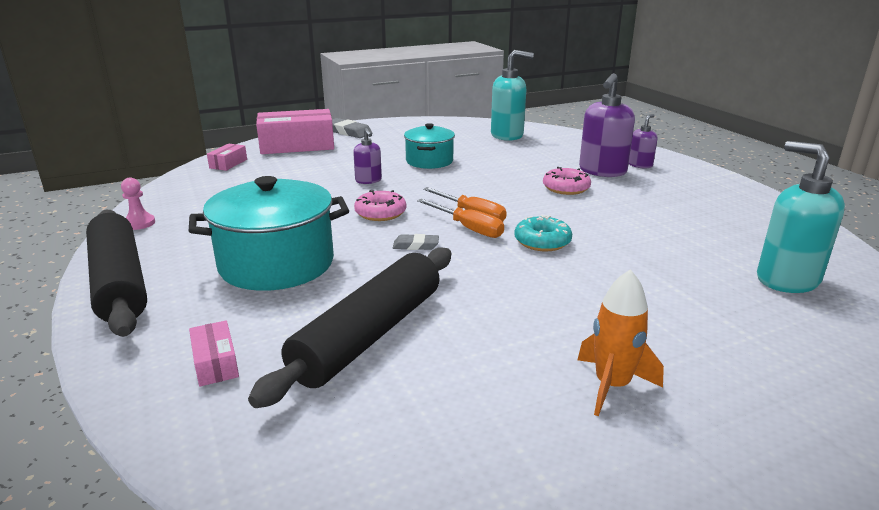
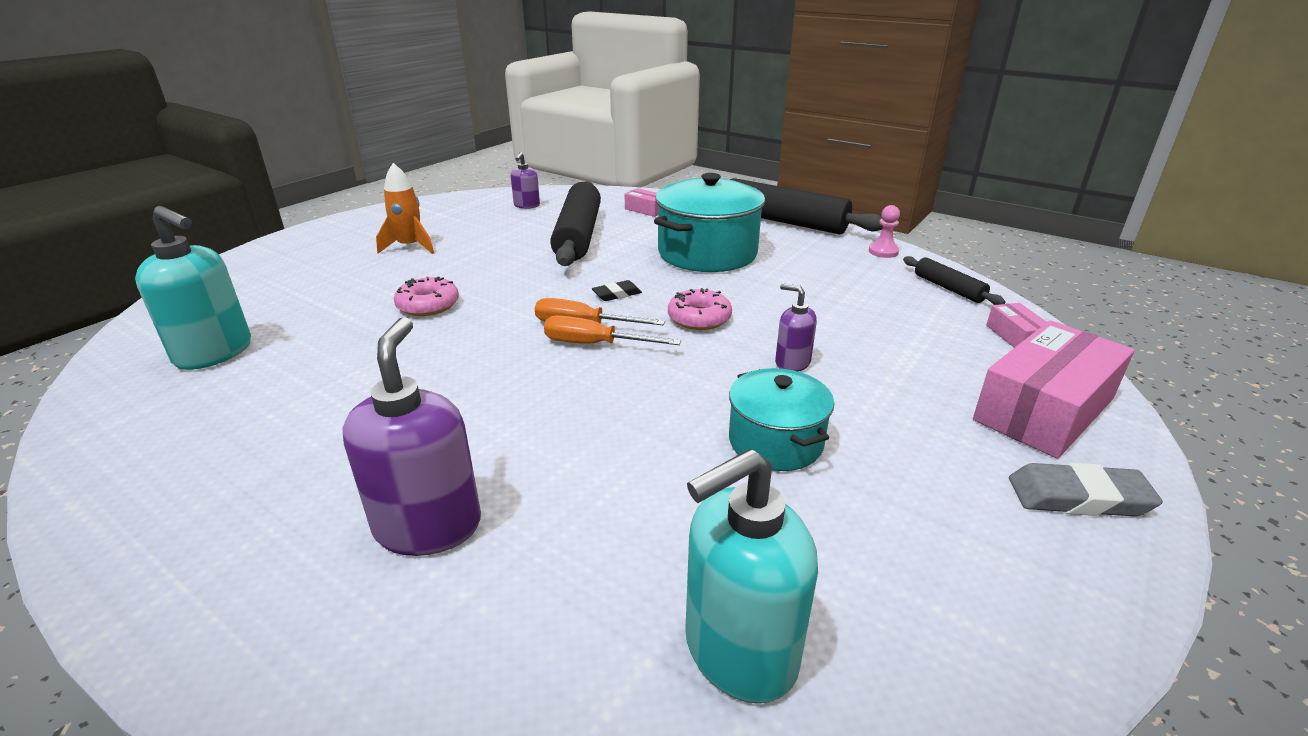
camera: 150 degrees right, 5 degrees up
(183, 190) = (948, 288): none -> black rolling pin
(416, 245) = (617, 294): grey eraser -> black eraser
(542, 241) = (491, 331): turquoise donut -> none
(566, 188) = (491, 440): pink donut -> pink donut (428, 305)
(640, 165) = (333, 594): purple soap dispenser -> purple soap dispenser (527, 205)

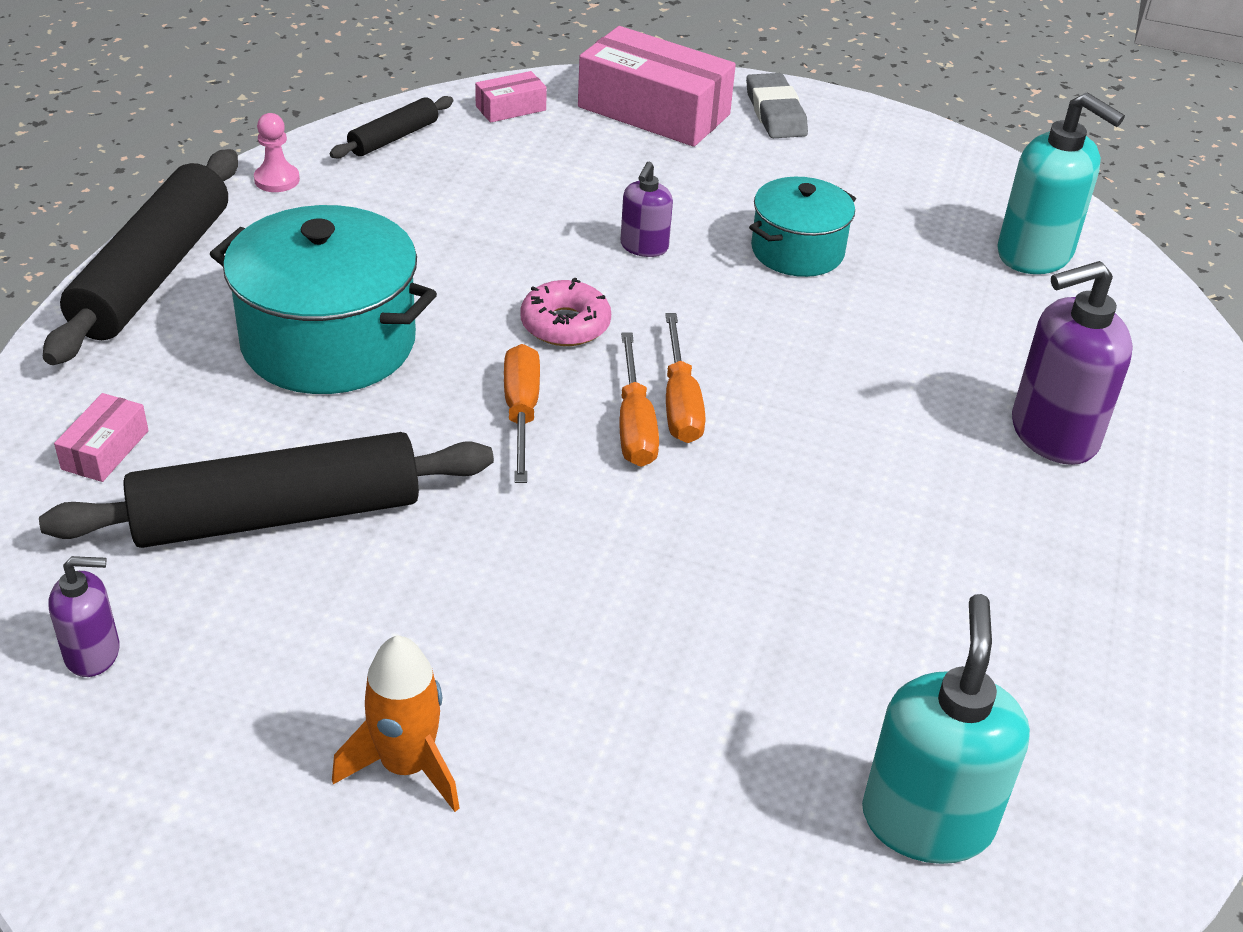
camera: 110 degrees left, 10 degrees up
(428, 305) = (649, 618): pink donut -> none
(617, 294) = (521, 412): black eraser -> orange screwdriver

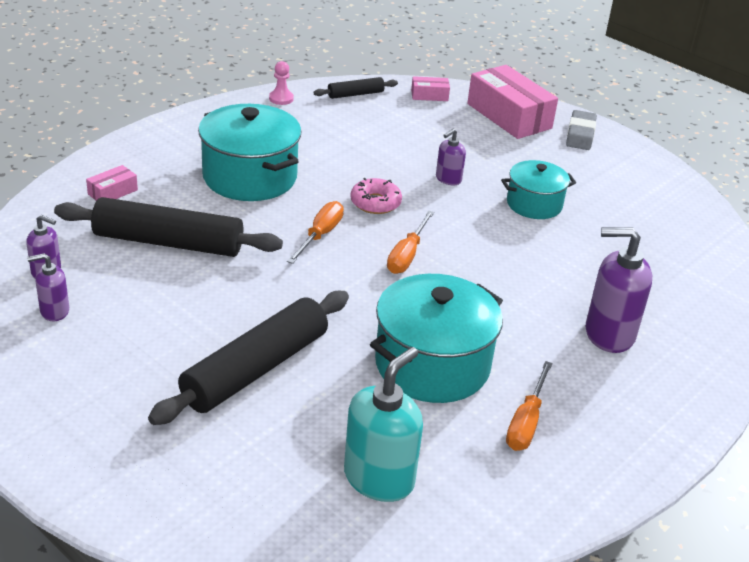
camera: 25 degrees right, 5 degrees down
(153, 273) = (190, 124): black rolling pin -> black rolling pin (255, 369)
(166, 729) = (54, 311): none -> purple soap dispenser
(406, 766) = (146, 363): orange rocket -> none
(634, 424) = (374, 258): orange screwdriver -> orange screwdriver (526, 422)
(856, 583) = (432, 365): none -> turquoise pot
(1035, 254) = (679, 245): turquoise soap dispenser -> none

